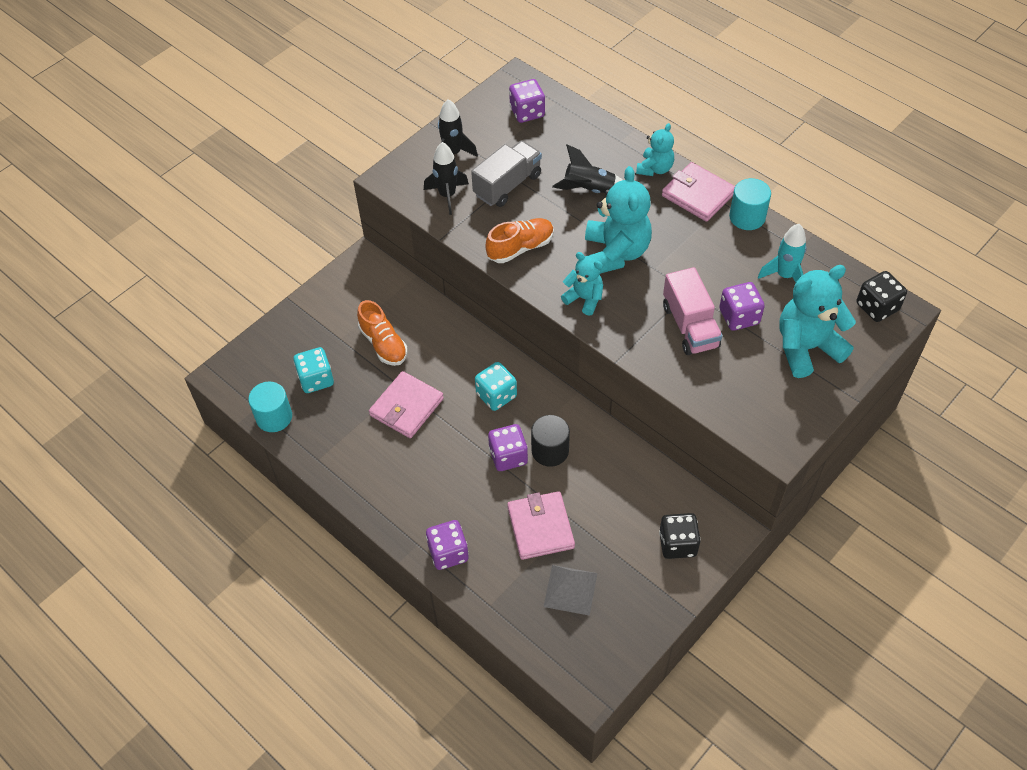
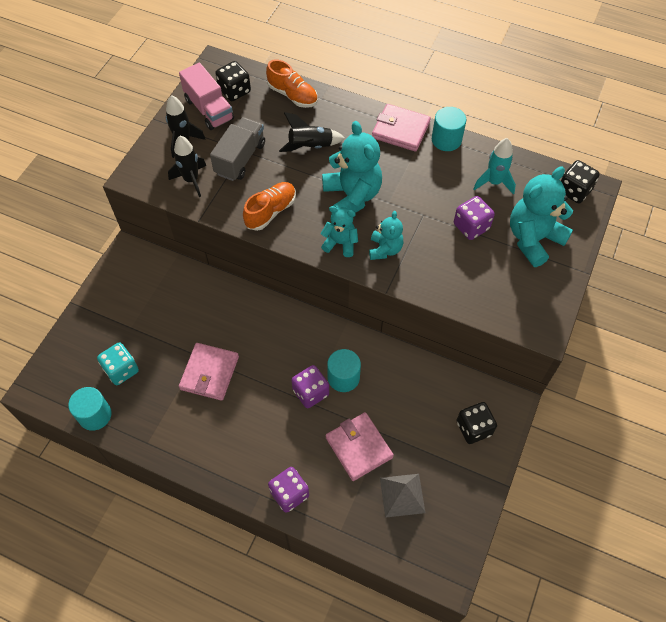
camera: 20 degrees left, 5 degrees up
(383, 344) = (170, 322): orange shoe -> orange shoe (292, 95)
(496, 395) = (282, 341): turquoise dice -> none
(527, 112) = (234, 91): purple dice -> black dice
(550, 451) = (343, 377): black cylinder -> turquoise cylinder
(655, 168) = (358, 116): turquoise teddy bear -> turquoise teddy bear (385, 249)
(690, 326) = (435, 245): pink truck -> pink truck (209, 109)

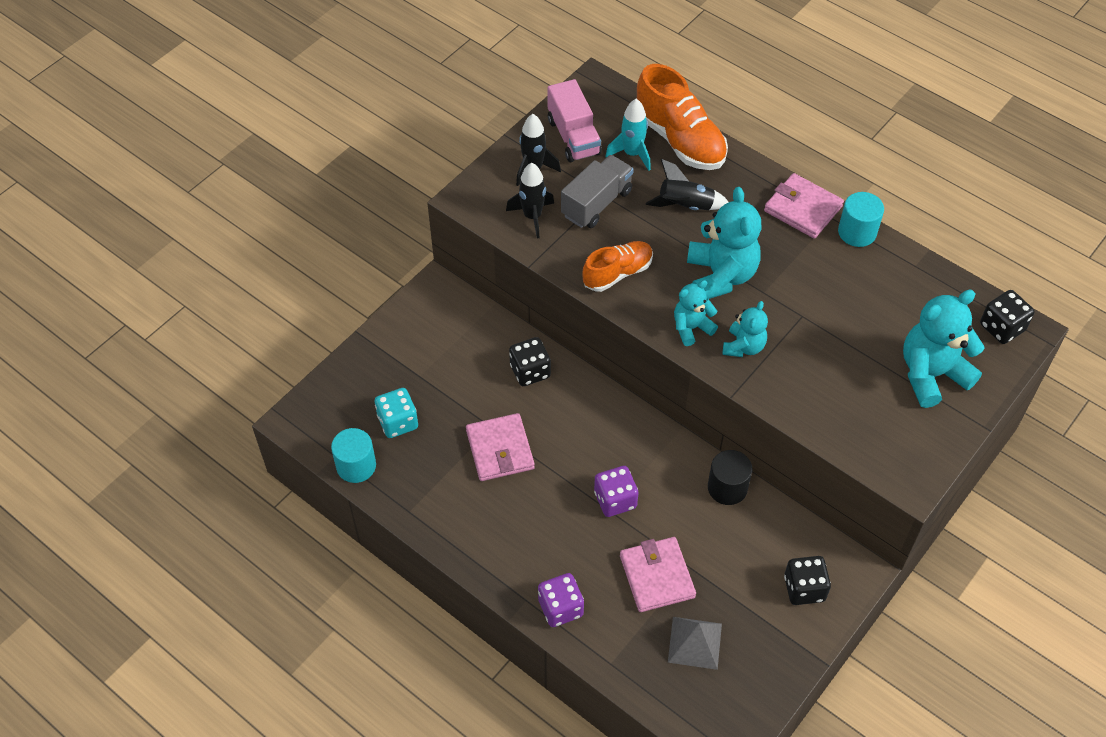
camera: 15 degrees right, 5 degrees down
(209, 373) = (500, 450): pink wallet -> pink wallet turned 45 degrees counterclockwise
(234, 91) = (610, 120): black dice -> black dice (530, 371)
(292, 95) = (679, 139): orange shoe -> orange shoe, size x1.60
(340, 243) = (691, 328): turquoise teddy bear -> turquoise teddy bear turned 60 degrees counterclockwise
(343, 377) = (659, 492): turquoise cylinder -> none
(394, 361) = (727, 488): none -> black cylinder
(471, 226) = (857, 343): purple dice -> none
(494, 182) = (902, 296): turquoise rocket -> turquoise rocket (632, 154)

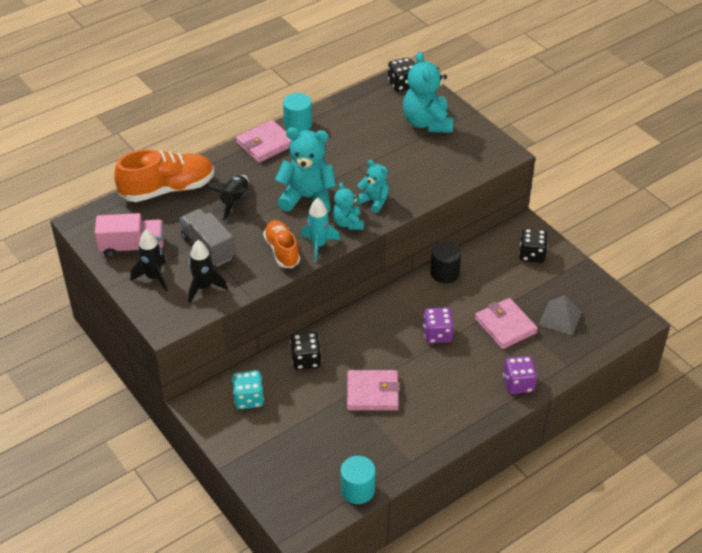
camera: 75 degrees left, 10 degrees down
(398, 422) = (324, 454): turquoise dice -> turquoise dice (248, 399)
(632, 154) = (168, 218): turquoise rocket -> turquoise rocket (319, 245)
(657, 576) = (505, 326): pink wallet -> pink wallet turned 60 degrees clockwise

